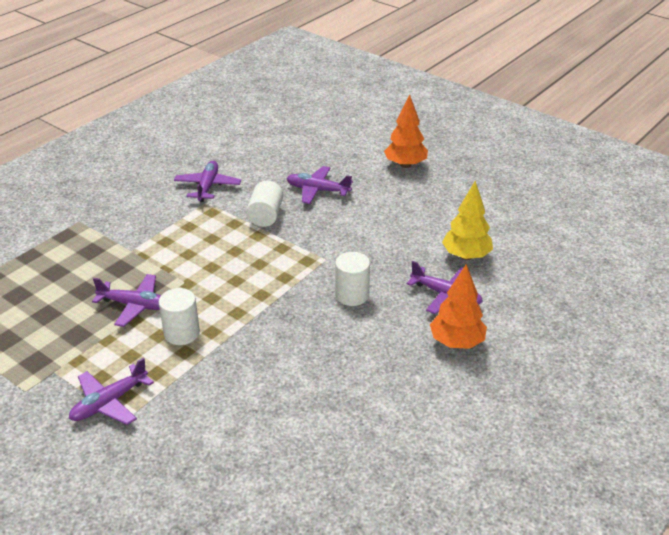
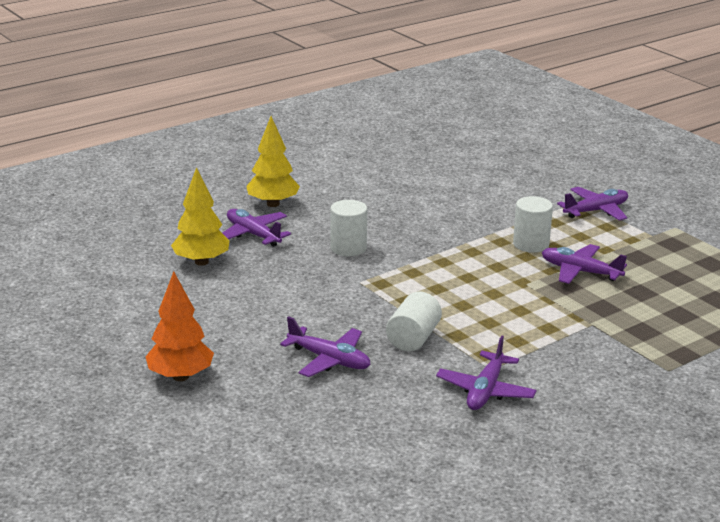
camera: 165 degrees left, 10 degrees down
(456, 342) = (273, 204): orange tree -> yellow tree

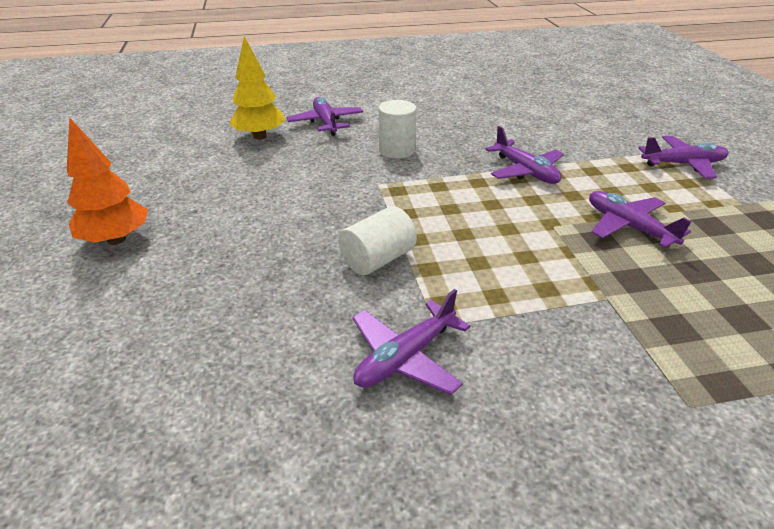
camera: 25 degrees right, 10 degrees up
(273, 204) = (367, 102): yellow tree -> none
(329, 360) = (268, 261): purple plane -> purple plane (525, 171)
(531, 244) = (586, 184): white cylinder -> none

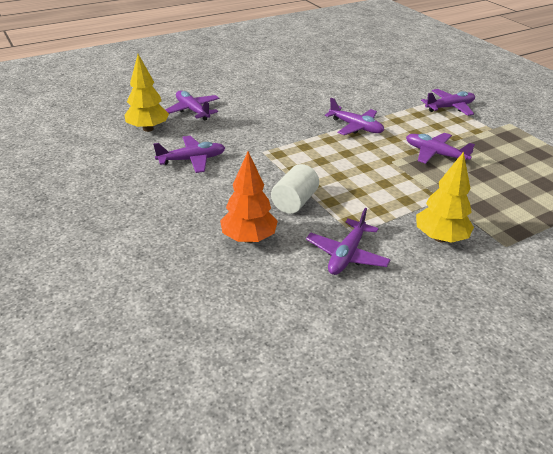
camera: 20 degrees left, 0 degrees up
(116, 239) = (98, 223): orange tree -> orange tree (248, 238)
(283, 180) = (192, 160): none -> purple plane
(396, 150) = (260, 125): white cylinder -> none
(573, 363) = (440, 238): none -> yellow tree

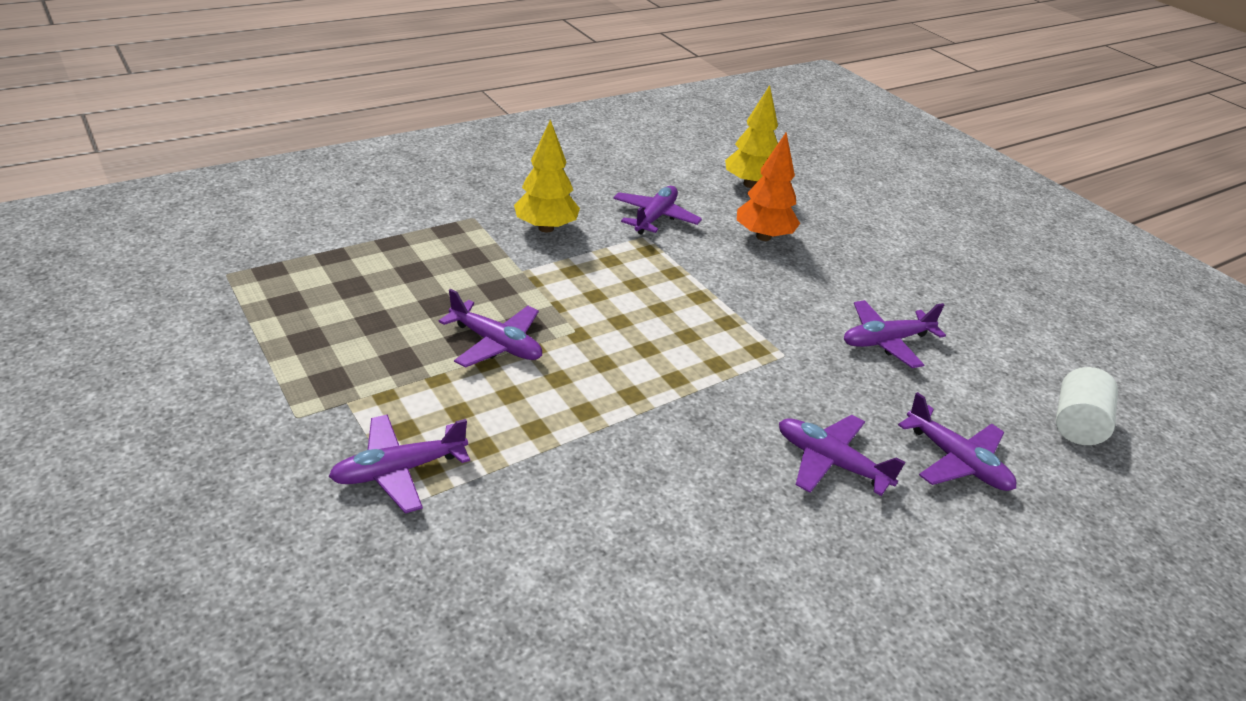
camera: 175 degrees right, 0 degrees up
(148, 129) = (1002, 409): yellow tree -> yellow tree (750, 184)
(294, 202) = (719, 274): white cylinder -> white cylinder (1076, 424)
(356, 127) = (624, 409): purple plane -> purple plane (830, 462)

